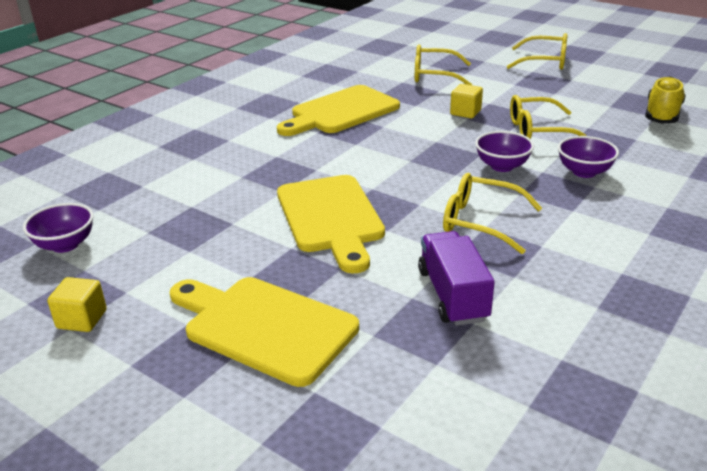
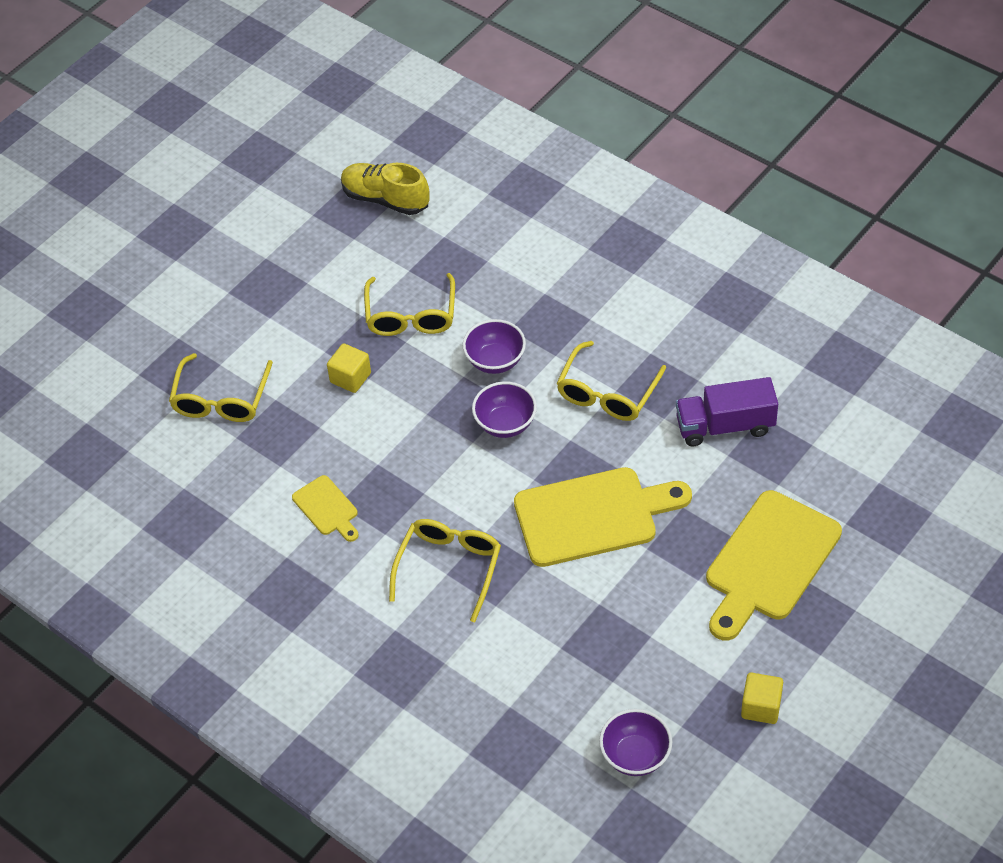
camera: 85 degrees left, 20 degrees up
(341, 112) = (327, 508): yellow cutting board -> yellow cutting board, size x0.48
(544, 61) = (197, 273): yellow glasses -> yellow glasses (449, 568)
(584, 172) = (514, 295): purple bowl -> purple bowl (505, 424)

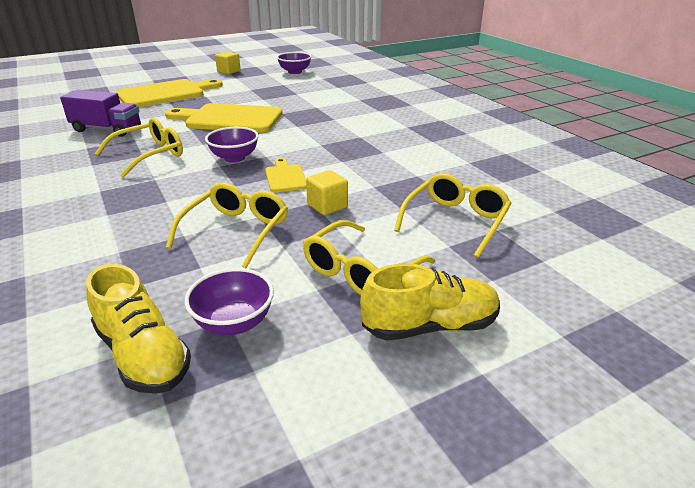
camera: 160 degrees left, 20 degrees down
(215, 280) = (430, 326): none -> yellow shoe
(327, 508) = (392, 152): yellow cutting board -> yellow cutting board (285, 177)
(449, 568) = (331, 120): yellow glasses -> yellow glasses (360, 271)
(495, 361) = (201, 187): purple bowl -> purple bowl (234, 323)

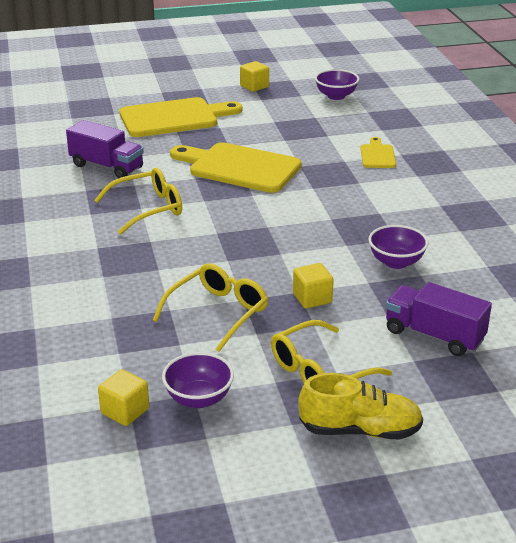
camera: 15 degrees right, 0 degrees up
(143, 355) = (125, 411): yellow shoe -> yellow cube
(234, 158) = (234, 224): purple bowl -> purple bowl (396, 262)
(285, 177) = (280, 257): yellow cutting board -> yellow cutting board (377, 155)
(455, 221) = (434, 335): yellow glasses -> purple truck

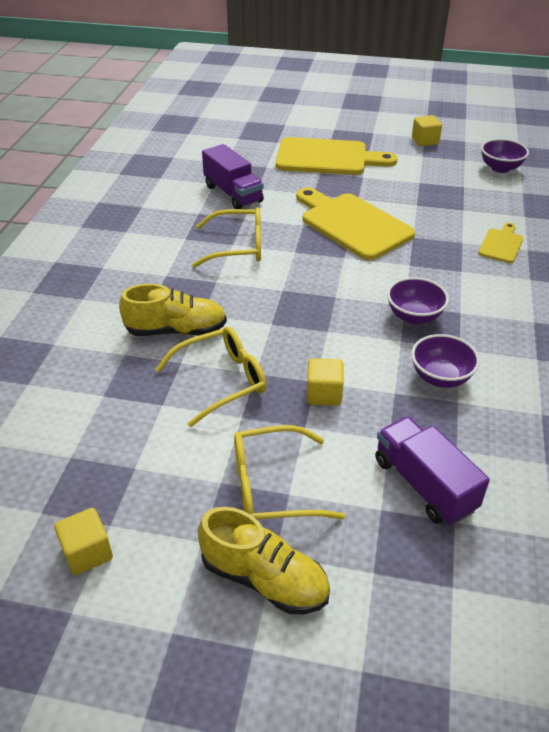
camera: 25 degrees right, 10 degrees up
(125, 411) = (61, 464): yellow cube -> yellow cube (87, 553)
(145, 287) = (176, 330): none -> yellow shoe
(199, 398) = (135, 475): purple bowl -> purple bowl (414, 316)

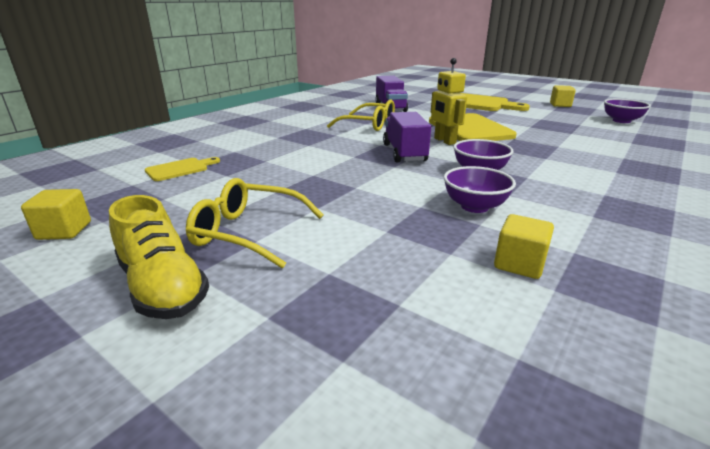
camera: 25 degrees right, 15 degrees down
(176, 330) = (281, 148): yellow shoe -> none
(221, 381) = (283, 173): yellow glasses -> none
(324, 394) = (355, 194): yellow cube -> yellow cube (519, 264)
(346, 263) = (444, 141): none -> yellow robot
(424, 484) = (391, 268): purple truck -> purple truck (404, 153)
(501, 244) = (597, 152): yellow cutting board -> yellow cutting board (180, 169)

